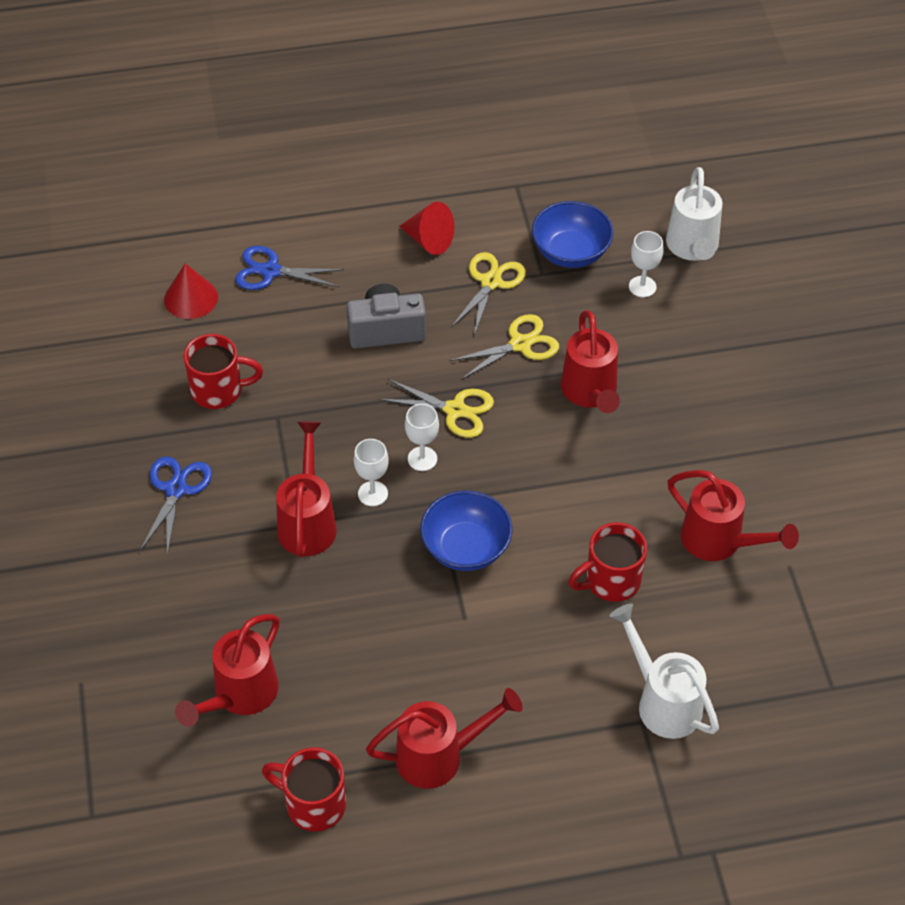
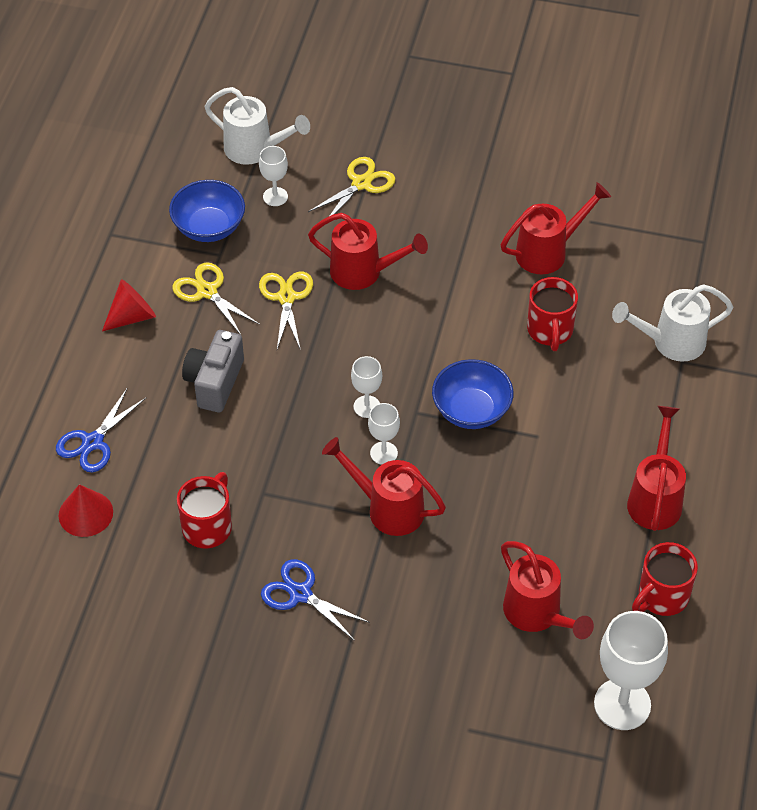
camera: 65 degrees left, 0 degrees up
(163, 810) = (622, 704): none -> white goblet
(455, 410) = (329, 366): yellow scissors -> yellow scissors (361, 184)

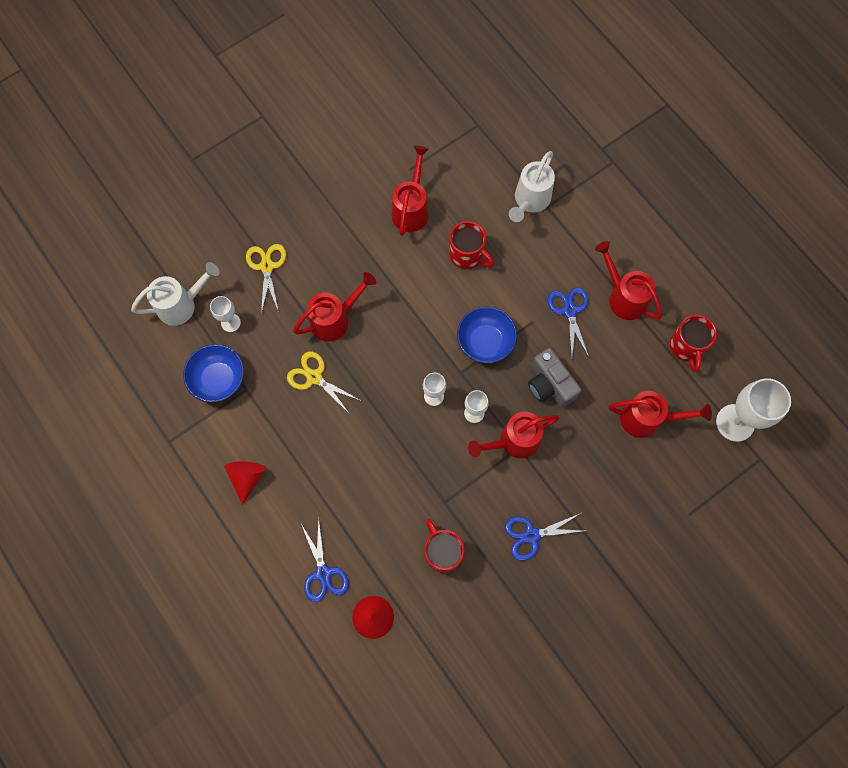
camera: 50 degrees left, 20 degrees up
(207, 292) = (268, 419): yellow scissors -> none
(215, 382) = (341, 467): grey camera -> grey camera (549, 385)
(585, 460) = (569, 311): none -> blue scissors

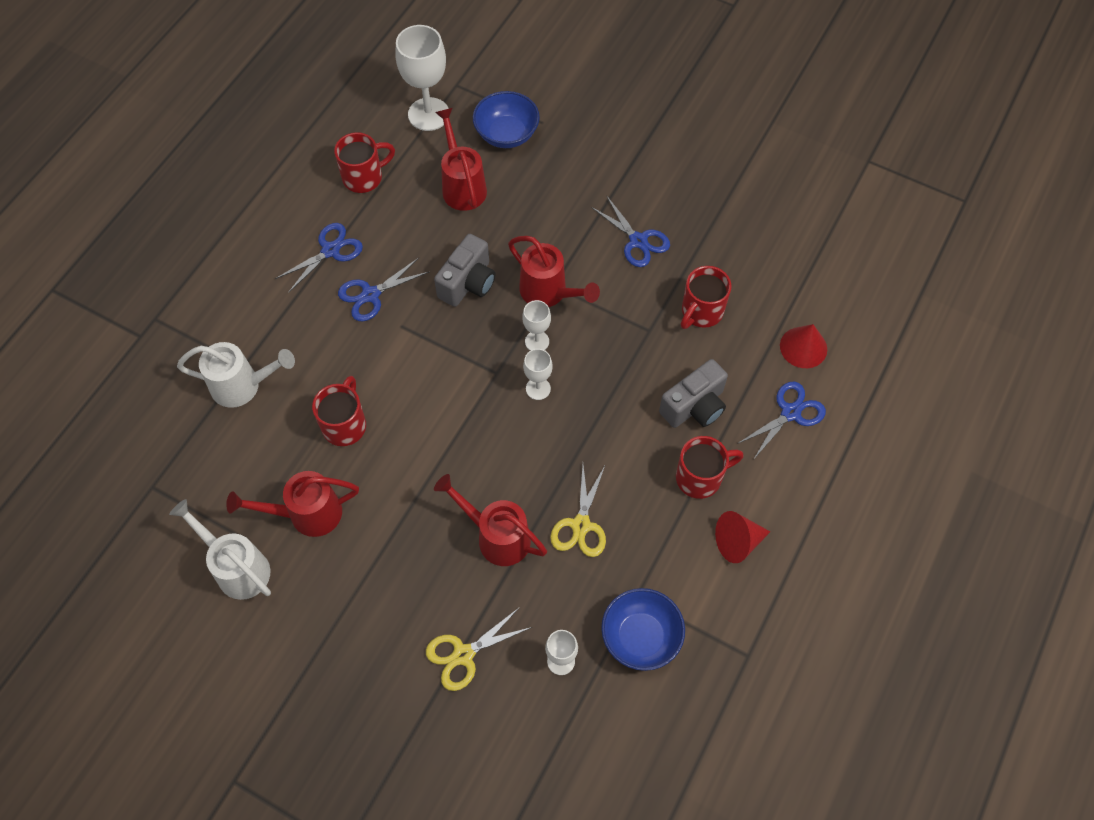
camera: 115 degrees left, 10 degrees down
(181, 305) = (567, 739): white watering can -> white watering can (237, 568)
(307, 477) = (700, 477): none -> red mug
(364, 503) = (694, 406): none -> grey camera
(485, 342) = (447, 363): blue bowl -> blue bowl (506, 134)
(623, 297) = (330, 250): red watering can -> blue scissors

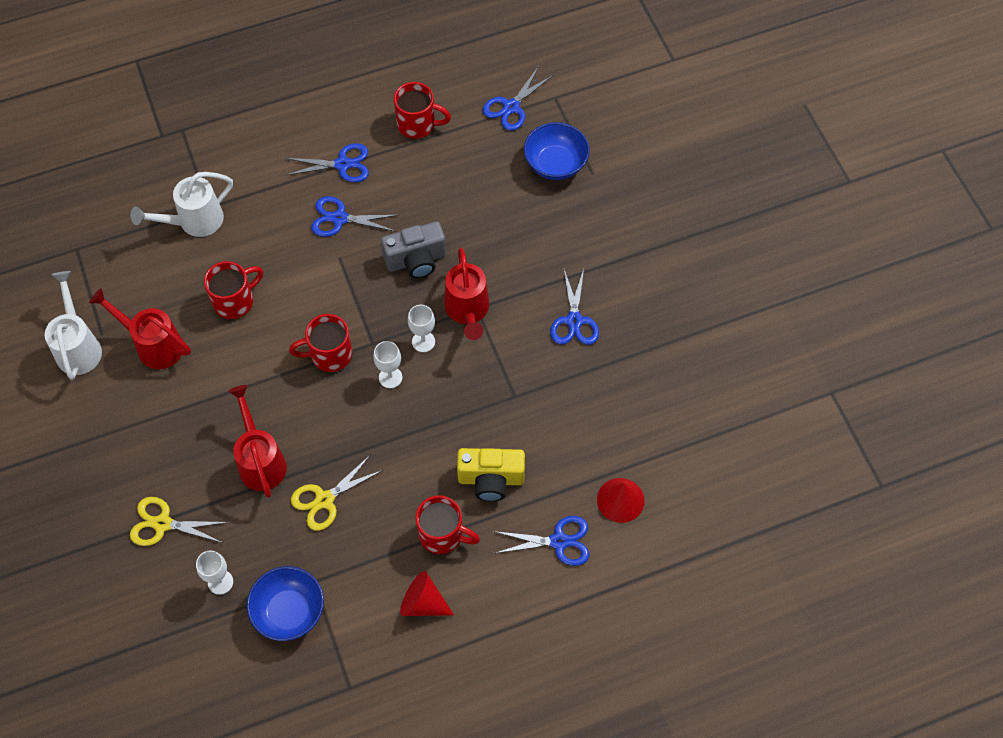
camera: 40 degrees right, 0 degrees up
(242, 386) = (194, 221): white watering can -> white watering can turned 105 degrees clockwise
(428, 114) = (511, 107): white goblet -> blue scissors
(462, 186) = (483, 182): red watering can -> none
(694, 406) = (491, 479): grey camera -> yellow camera
(701, 312) = (568, 412): red mug -> red mug (329, 355)

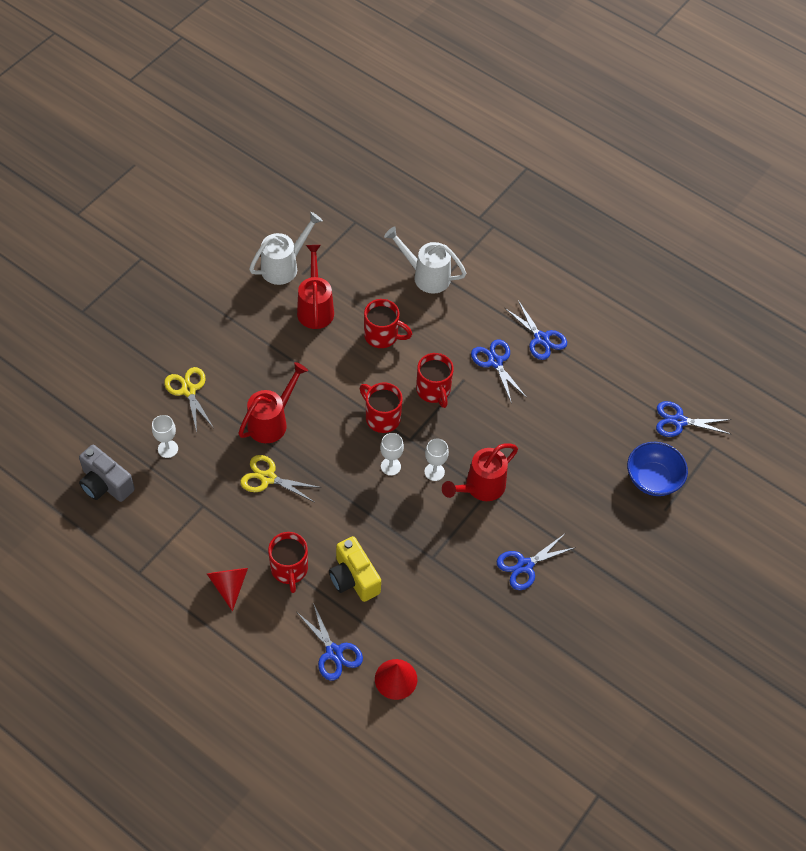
camera: 55 degrees right, 5 degrees down
(289, 611) = (172, 503): blue bowl -> none
(416, 260) = (498, 430): grey camera -> grey camera (105, 484)
(418, 124) = (613, 367): red mug -> red mug (434, 391)

